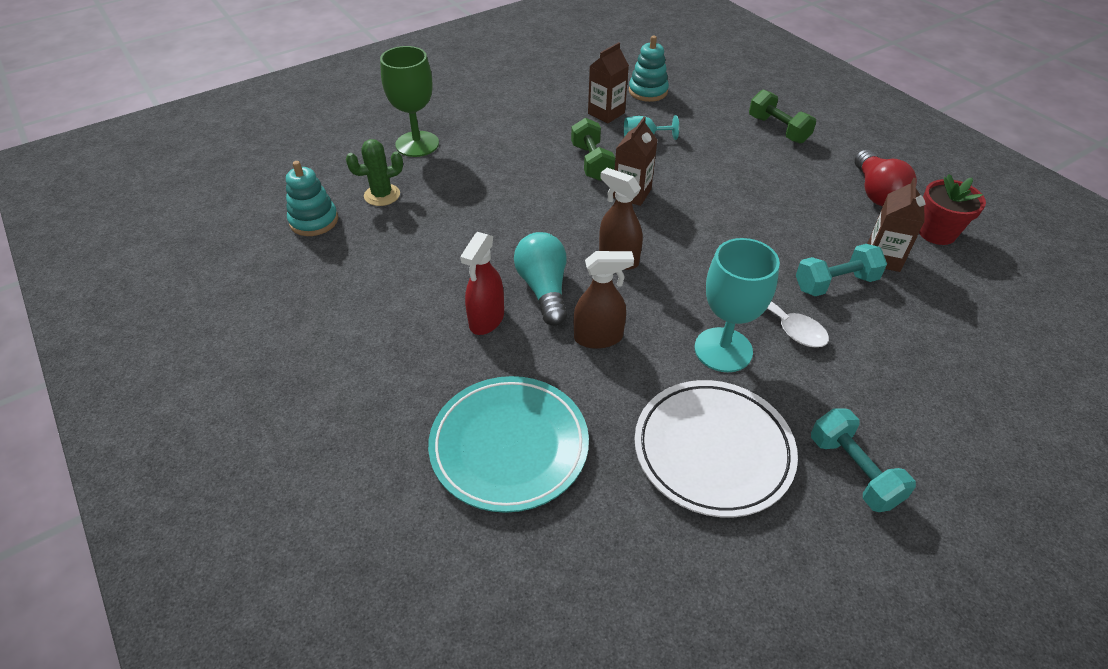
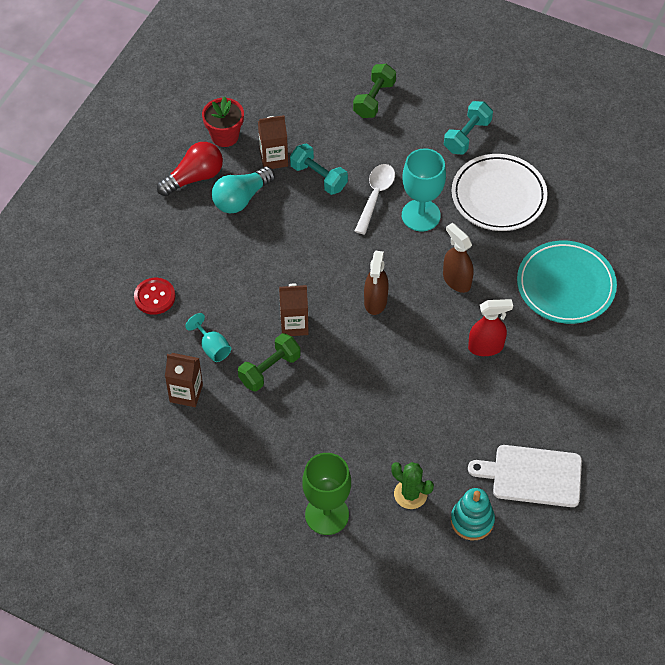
camera: 120 degrees left, 10 degrees up
(306, 282) = (532, 476): none -> white cutting board
(544, 289) = (435, 330): turquoise light bulb -> turquoise light bulb (241, 198)
(648, 91) = (127, 377): turquoise stacking toy -> none
(726, 126) = (154, 297): none -> red button
(778, 129) = (138, 260): green dumbbell -> green dumbbell (374, 99)

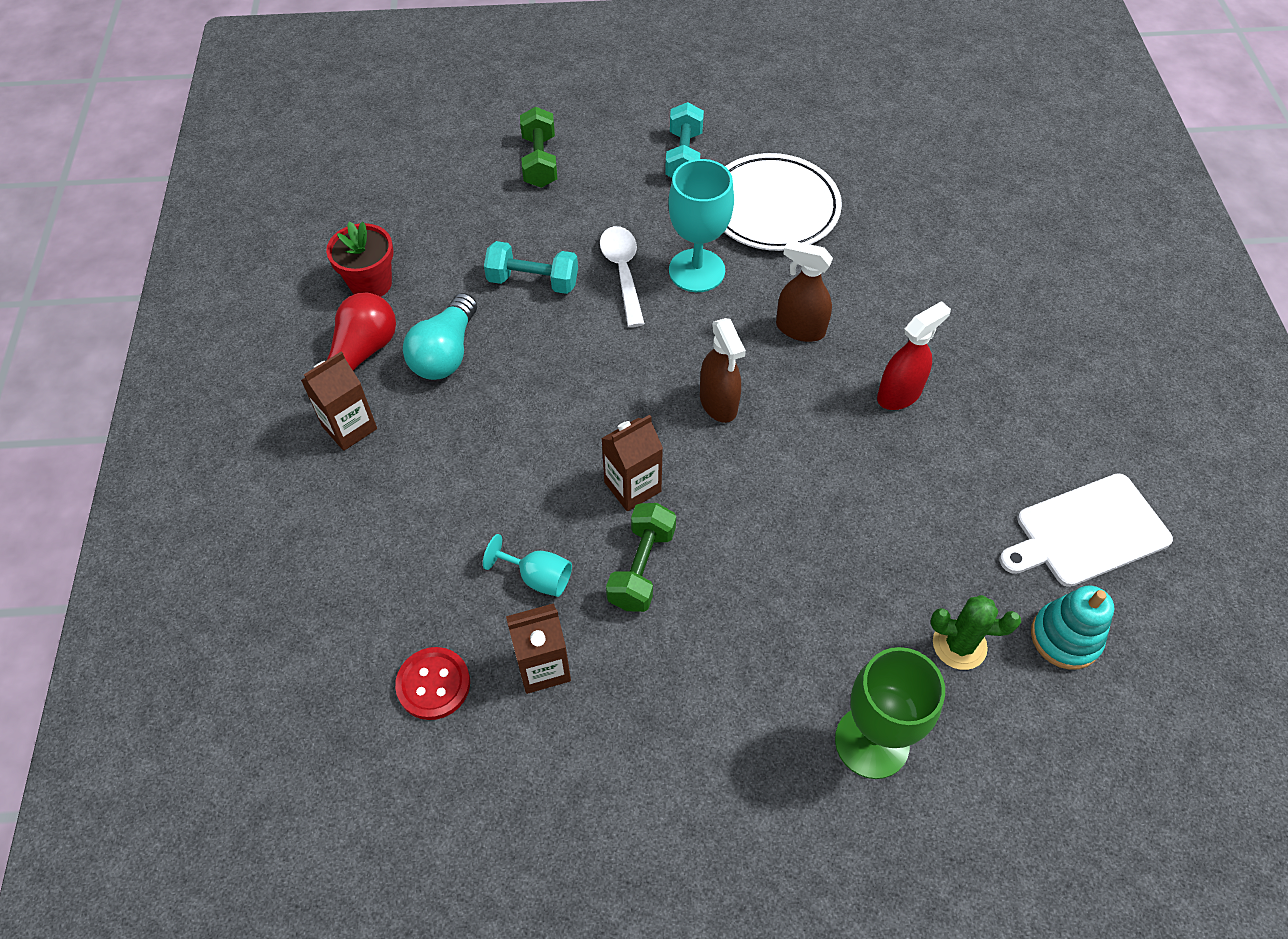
camera: 30 degrees left, 0 degrees up
(154, 297) = (405, 546): red button -> red button (433, 684)
(273, 159) = (457, 284): brown carton -> brown carton (349, 427)
(565, 285) = (931, 275): turquoise plate -> none

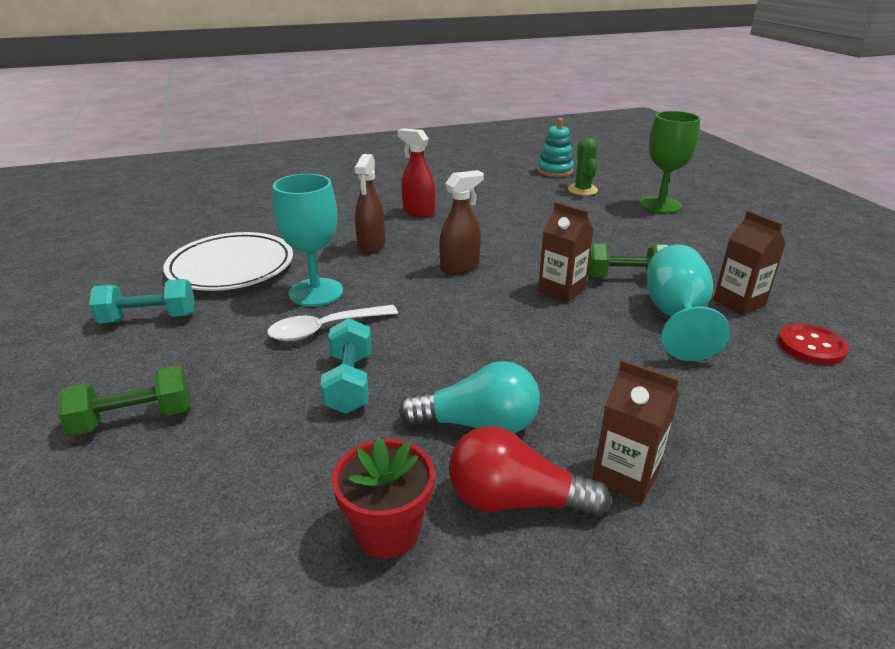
camera: 105 degrees left, 25 degrees down
(538, 577) = (675, 317): turquoise goblet -> turquoise goblet, size x1.81
(1087, 532) = (488, 168): white cutting board -> none

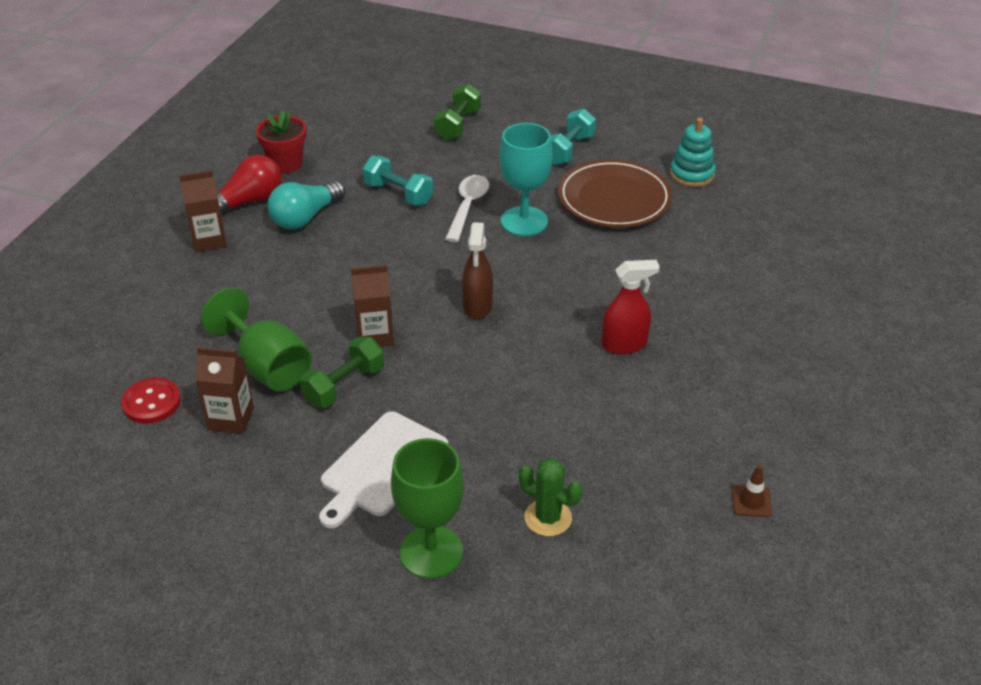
camera: 130 degrees right, 10 degrees up
(231, 267) = (614, 199): white plate -> brown plate
(371, 245) = (576, 280): brown spray bottle -> none
(484, 160) = (751, 501): none -> brown traffic cone
(555, 171) = (639, 545): turquoise stacking toy -> turquoise stacking toy (692, 174)
(648, 237) = (382, 467): none -> white cutting board
(675, 317) = (267, 366): turquoise goblet -> green goblet

